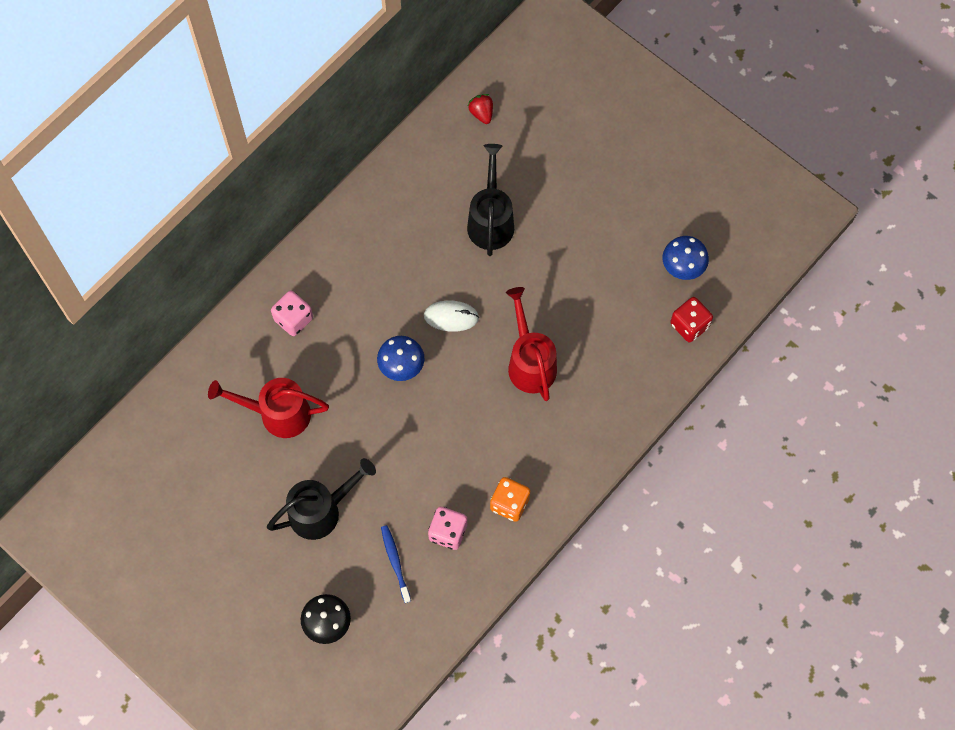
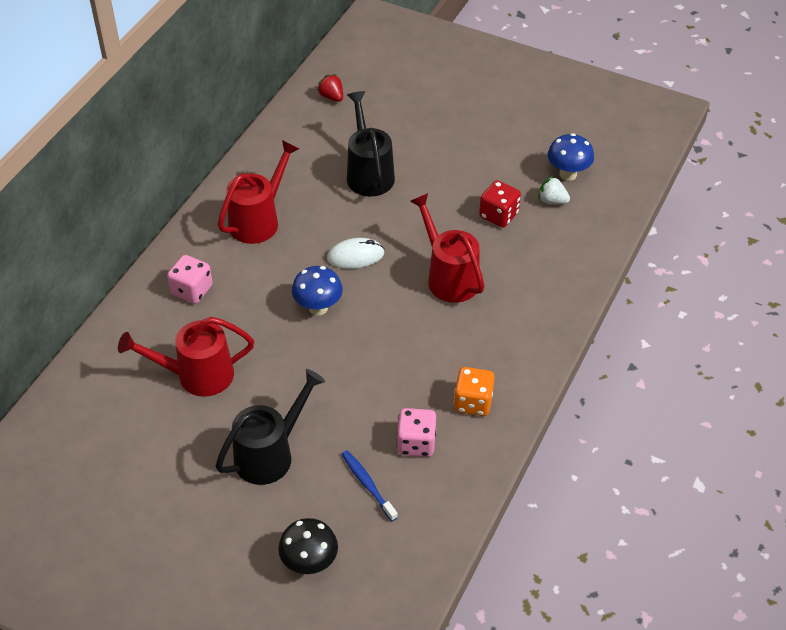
camera: 15 degrees left, 20 degrees down
(373, 252) = (259, 220): none -> red watering can
(656, 297) = (552, 200): none -> white strawberry
(689, 325) = (594, 216): red dice -> red dice (498, 215)

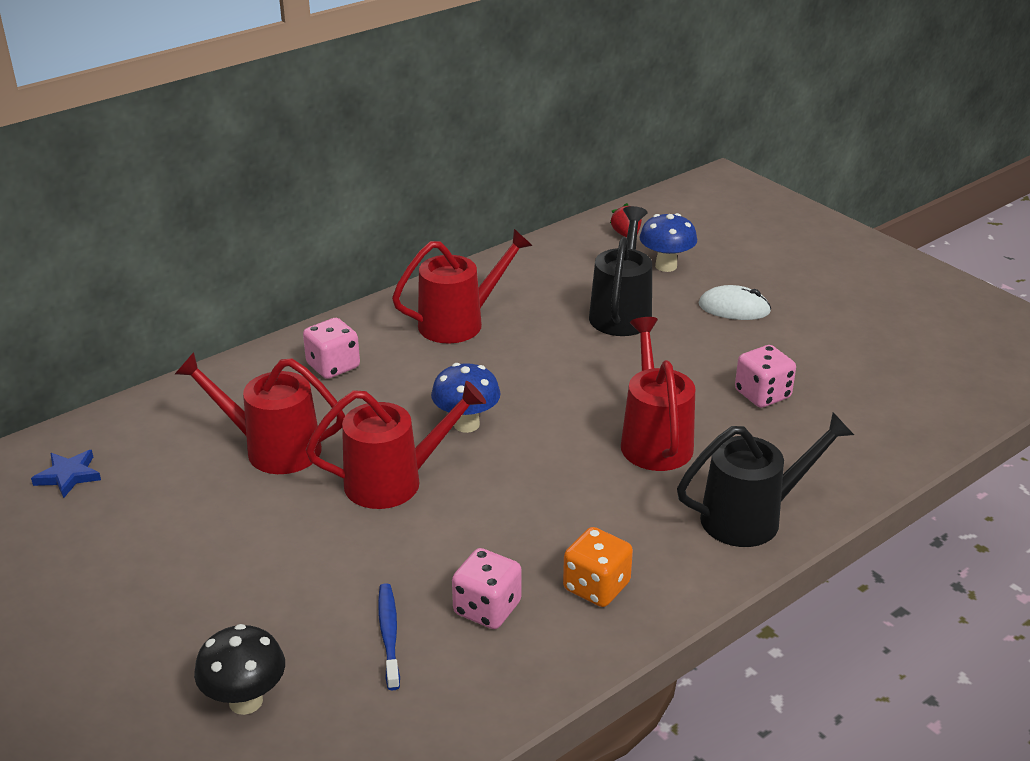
camera: 25 degrees right, 15 degrees down
(65, 450) = (68, 476): none -> blue star
(271, 453) = (294, 557): black watering can -> black watering can (752, 517)
(299, 371) = (395, 481): none -> red watering can
(355, 256) = (549, 386): white mouse -> white mouse (734, 308)
(498, 215) = (762, 394): red dice -> pink dice
(552, 200) = (845, 398): white strawberry -> none
(568, 174) = (884, 377): blue mushroom -> blue mushroom (666, 266)

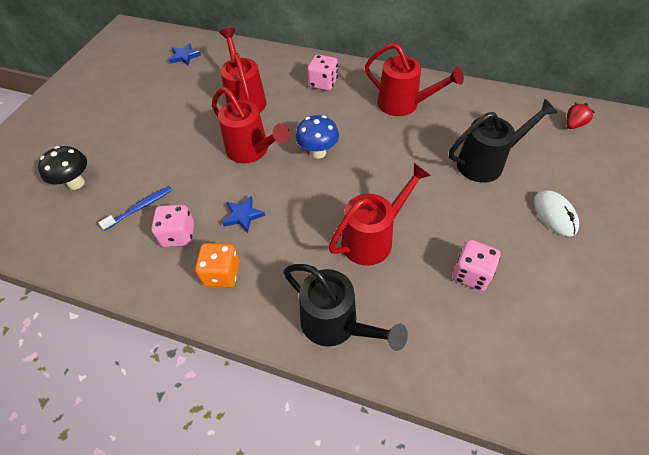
camera: 60 degrees right, 20 degrees up
(512, 532) = (243, 215): none -> blue star
(666, 266) = (562, 158): blue mushroom -> none

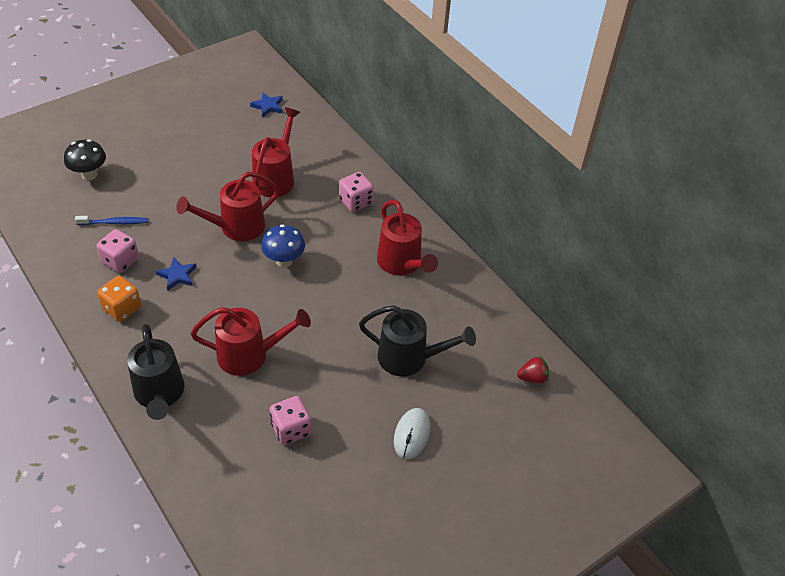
camera: 30 degrees right, 5 degrees down
(252, 151) = (235, 227): red watering can -> red watering can turned 75 degrees clockwise

